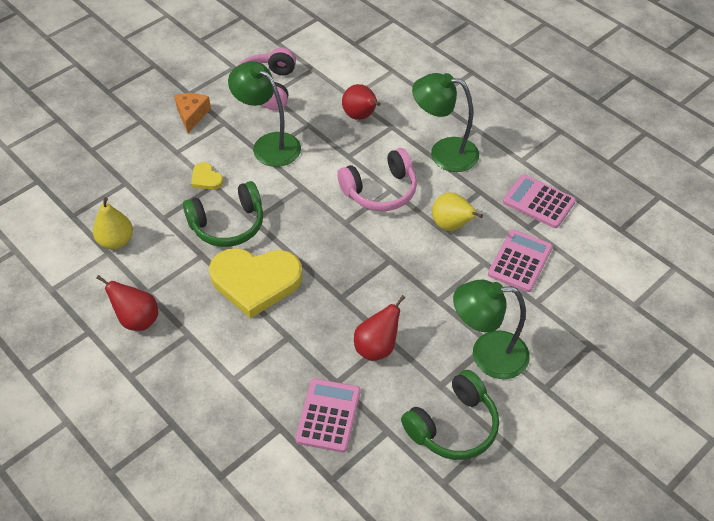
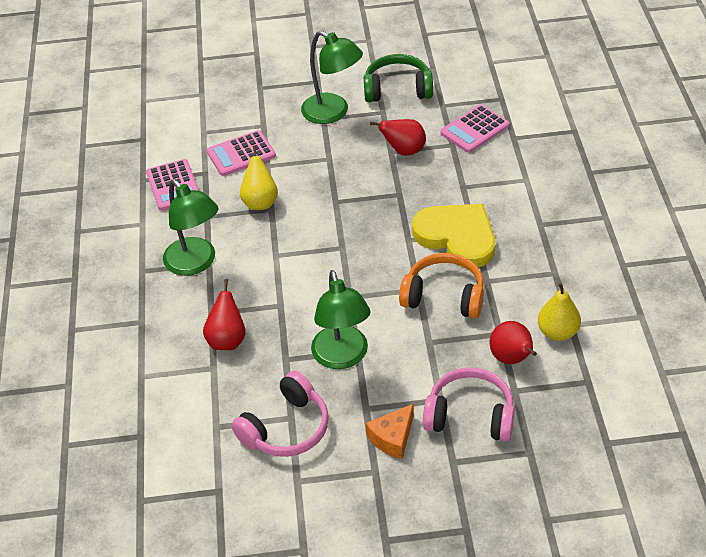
camera: 140 degrees left, 5 degrees down
(137, 319) = (576, 254): red pear -> red pear (512, 358)
(206, 179) = (431, 352): yellow heart -> none
(228, 224) = (444, 296): green headphones -> orange headphones
(380, 191) = (286, 258): pink headphones -> pink headphones (470, 415)

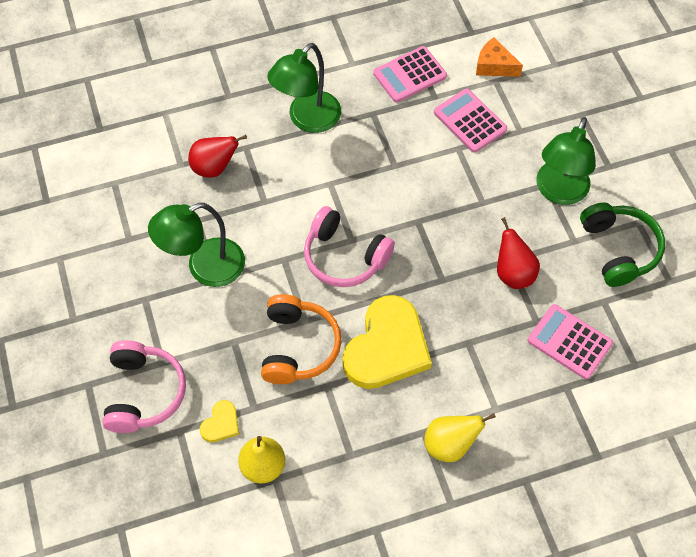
camera: 75 degrees right, 15 degrees up
(260, 202) = (402, 154): yellow pear -> yellow pear (450, 444)
(286, 428) = (116, 237): pink headphones -> pink headphones (344, 257)
(392, 438) = (112, 327): orange cheese -> orange cheese (494, 66)
(512, 358) = (221, 423): red pear -> yellow heart

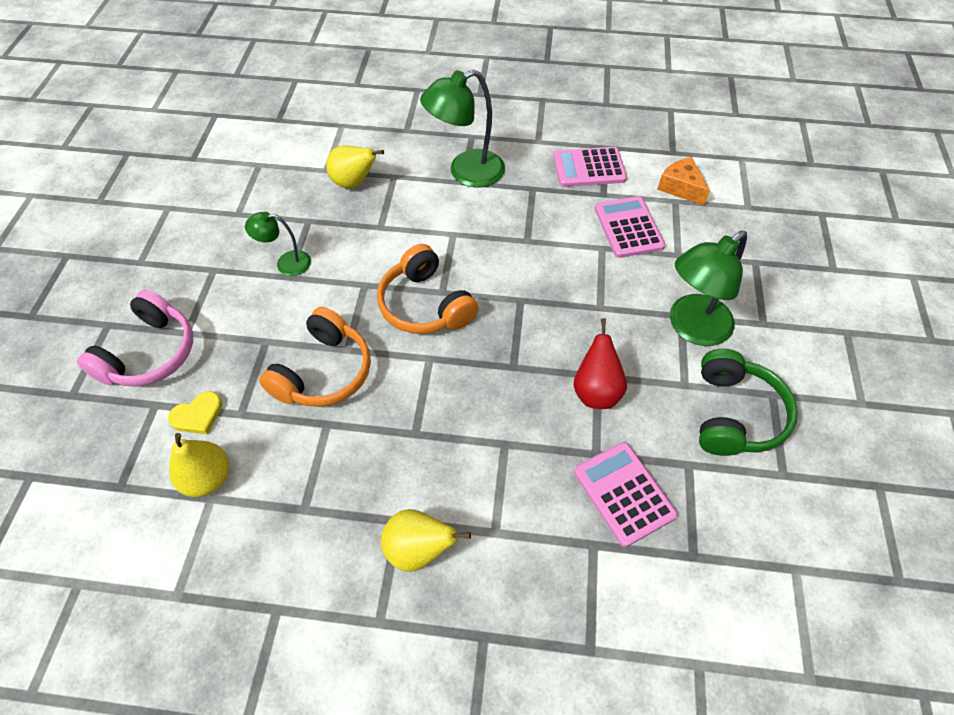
camera: 25 degrees right, 5 degrees down
(205, 267) = (286, 263): green lamp -> green lamp, size x0.55
(214, 168) = (354, 183): red pear -> yellow pear
(344, 257) = (425, 305): pink headphones -> orange headphones
(387, 347) = (413, 411): yellow heart -> none

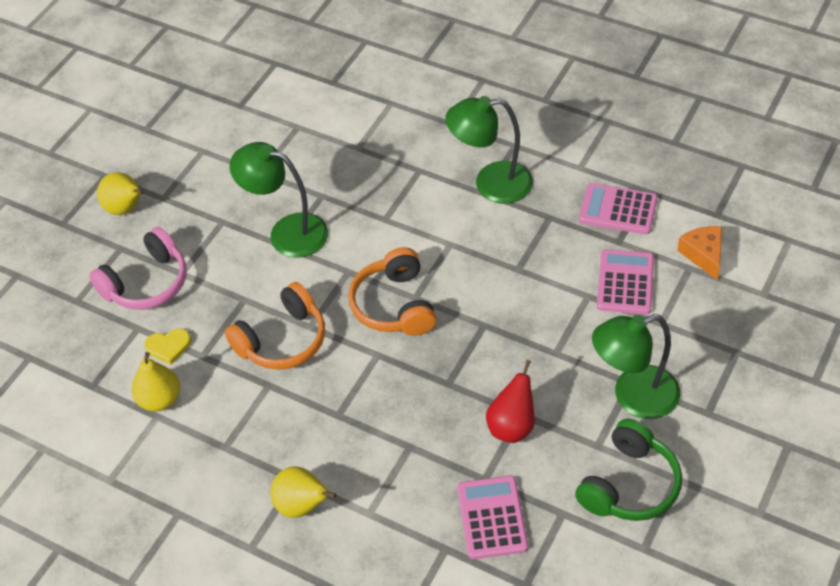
camera: 25 degrees right, 5 degrees down
(286, 263) = (287, 232): green lamp -> green lamp, size x1.80
(354, 183) = (378, 168): yellow pear -> yellow pear (126, 209)

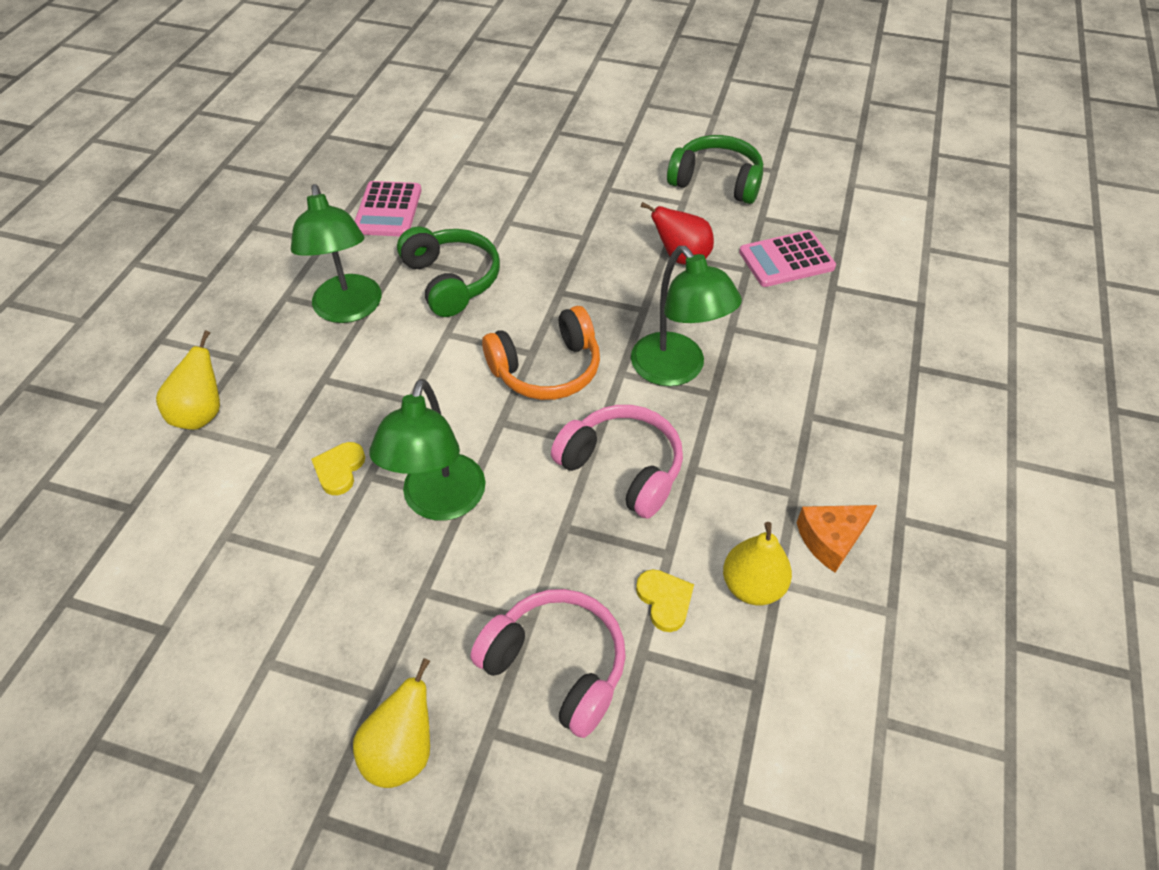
camera: 105 degrees left, 0 degrees up
(282, 340) = (622, 468): orange headphones -> pink headphones
(302, 506) = (838, 402): yellow pear -> yellow pear (201, 414)
(332, 180) = (339, 469): none -> yellow heart
(513, 250) = (451, 280): none -> green headphones
(625, 282) = (487, 199): pink calculator -> none
(633, 396) = (622, 185): green lamp -> green lamp (676, 370)
(703, 255) = (445, 153): orange cheese -> orange cheese (831, 539)

